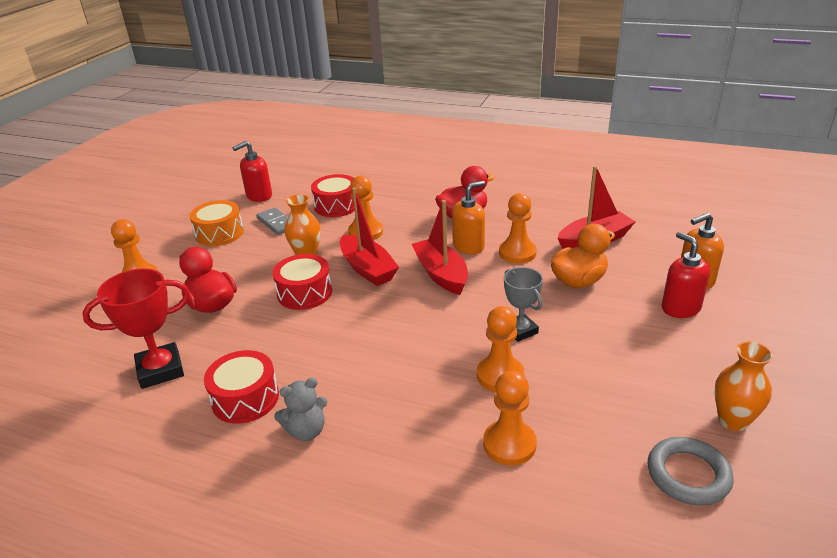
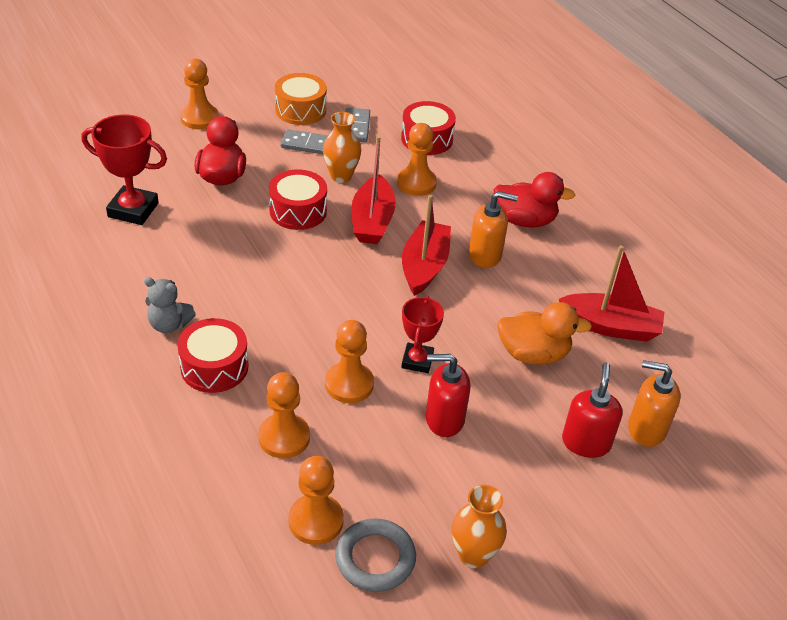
camera: 35 degrees right, 10 degrees up
(245, 398) = (160, 271): red drum -> red drum (214, 367)
(255, 250) = (308, 144): none -> grey domino
(259, 196) = (375, 88): red soap dispenser -> red soap dispenser (444, 419)
(517, 253) = (519, 290): orange pawn -> orange pawn (316, 521)
(520, 330) = (417, 361): grey trophy -> red trophy

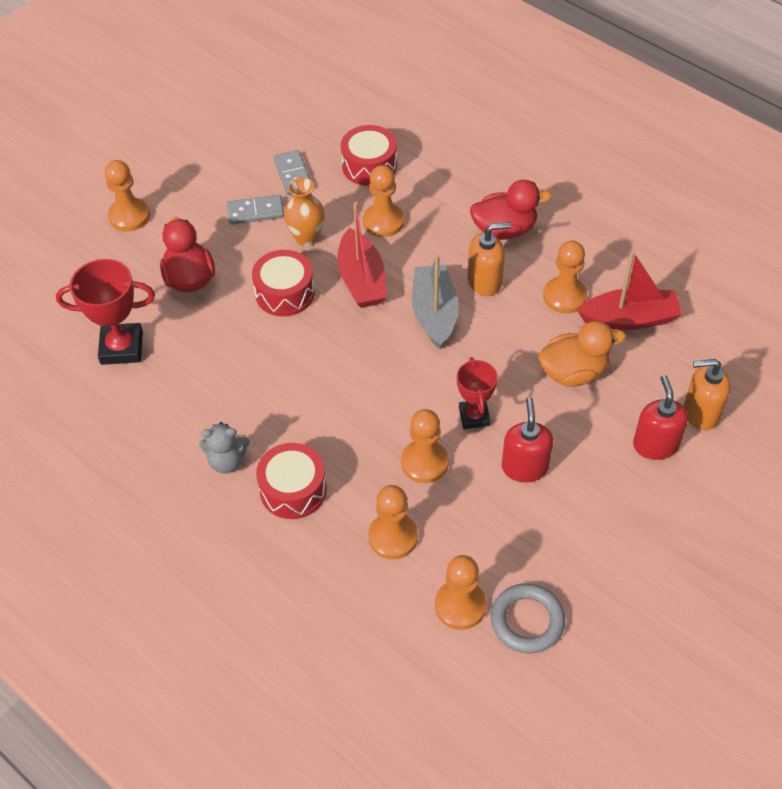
camera: 15 degrees left, 10 degrees up
(300, 110) = (227, 172): orange drum -> none
(424, 266) = (434, 313): red boat -> grey boat
(444, 419) = (525, 467): red soap dispenser -> red soap dispenser turned 105 degrees clockwise
(473, 555) = (607, 586): orange vase -> none
(555, 289) = (564, 296): none -> orange pawn

